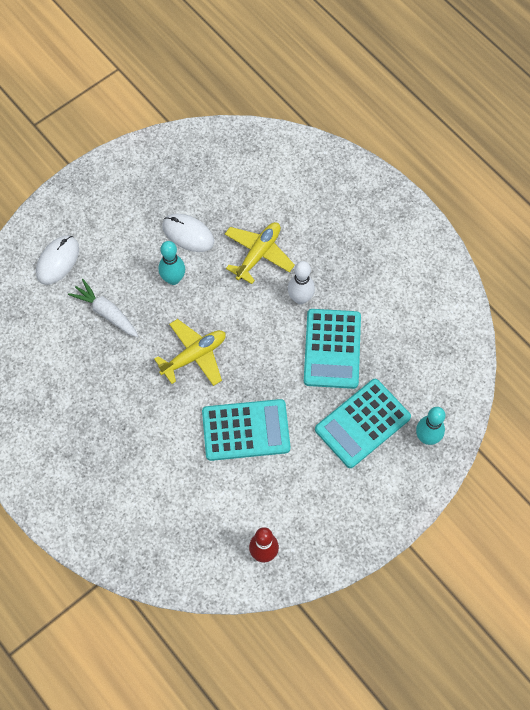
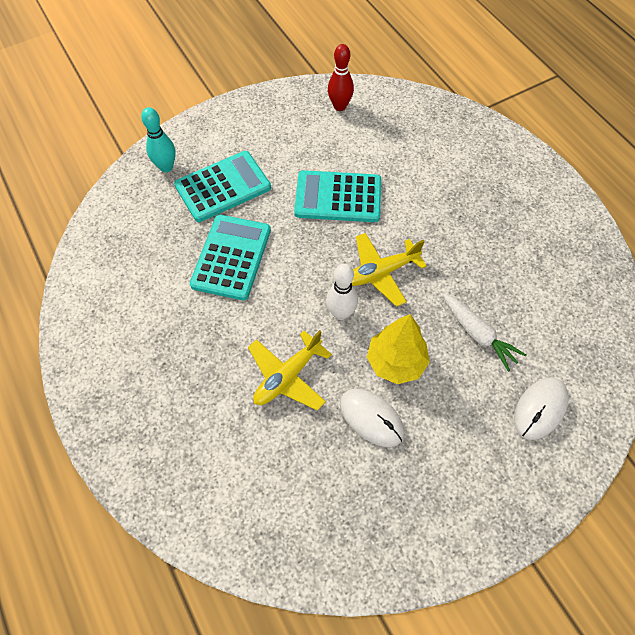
camera: 170 degrees left, 5 degrees down
(173, 279) = (395, 362): turquoise bowling pin -> yellow tree
(300, 298) = (251, 315): white bowling pin -> white bowling pin (341, 313)

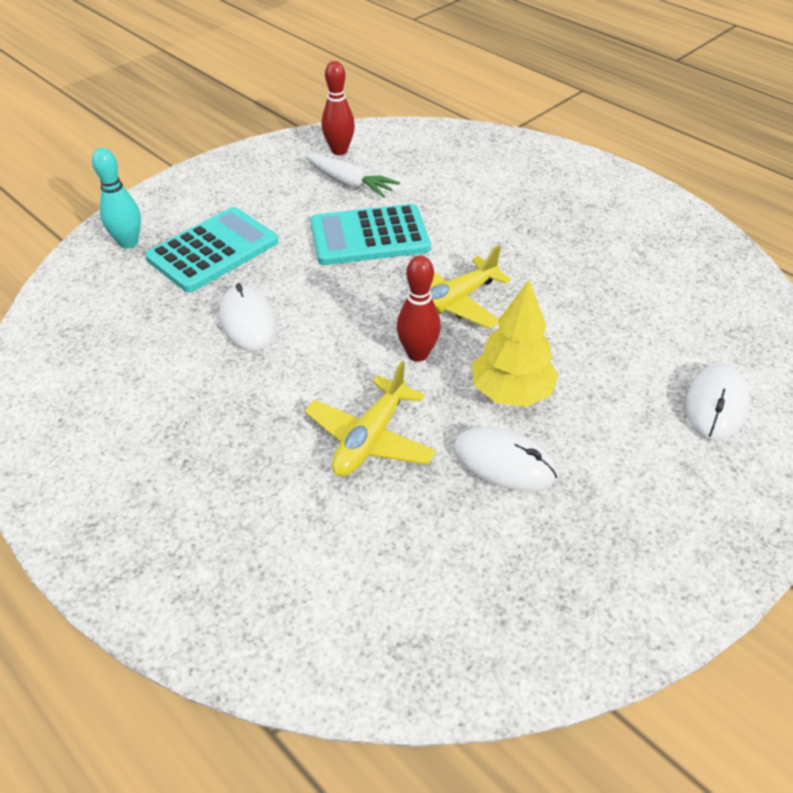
camera: 15 degrees left, 15 degrees down
(231, 257) = (248, 321): turquoise calculator -> white mouse
(341, 313) = (417, 354): white bowling pin -> red bowling pin
(478, 335) = (603, 342): white carrot -> white carrot (349, 183)

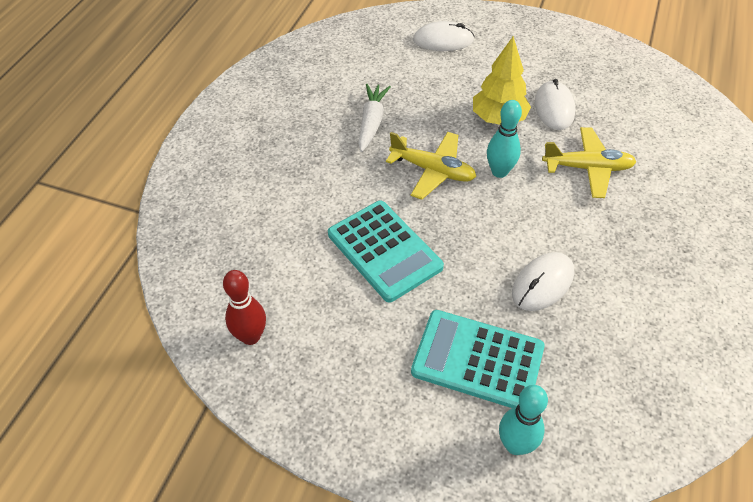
camera: 115 degrees left, 5 degrees up
(349, 183) = (309, 300): white carrot -> white carrot (372, 122)
(417, 354) = (499, 172): red bowling pin -> turquoise bowling pin

